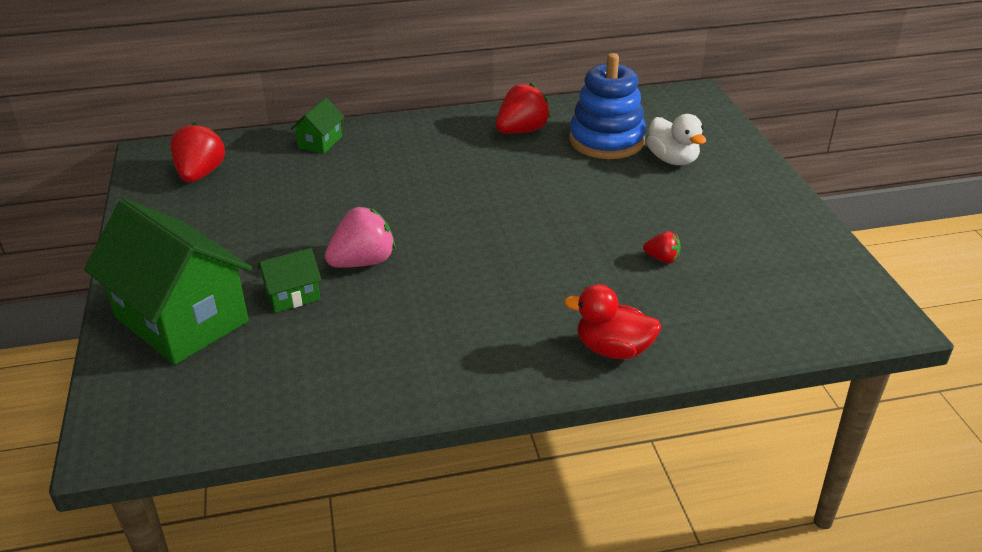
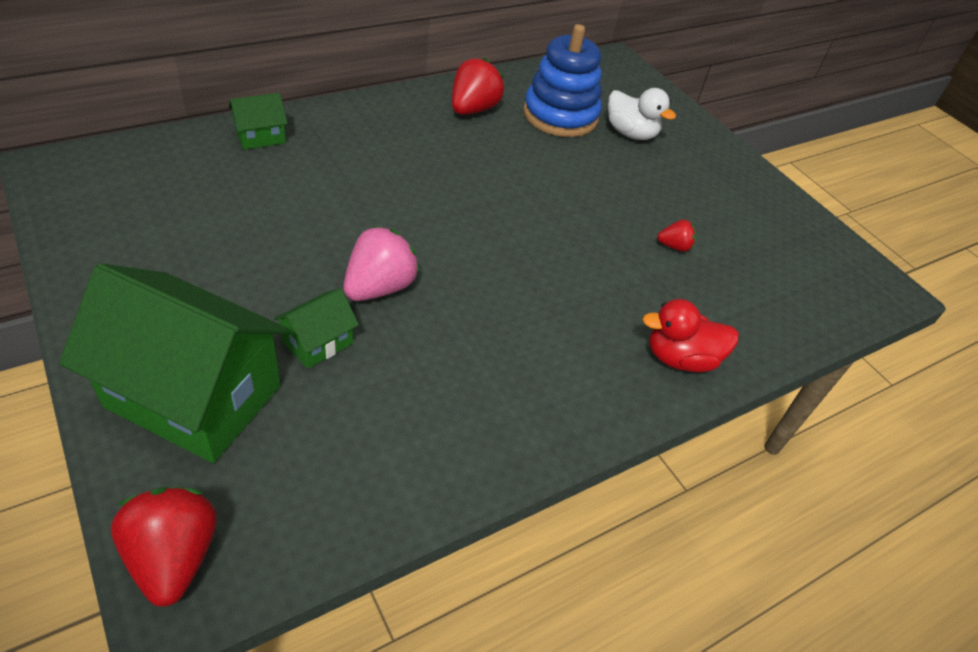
camera: 25 degrees left, 10 degrees up
(200, 174) = (130, 190): red strawberry -> red strawberry (174, 557)
(320, 142) = (260, 137): green house -> green house turned 60 degrees clockwise

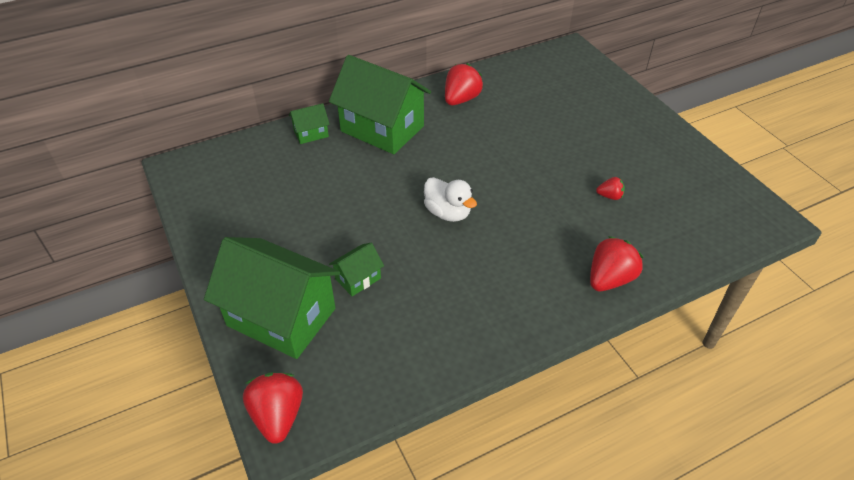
camera: 10 degrees right, 0 degrees up
(363, 138) = (382, 129): none -> green house
(379, 287) = (397, 238): pink strawberry -> none
(560, 116) = (526, 99): blue stacking toy -> none
(630, 133) = (580, 109): white duck -> white duck (448, 213)
(680, 358) = (609, 279): red duck -> red strawberry

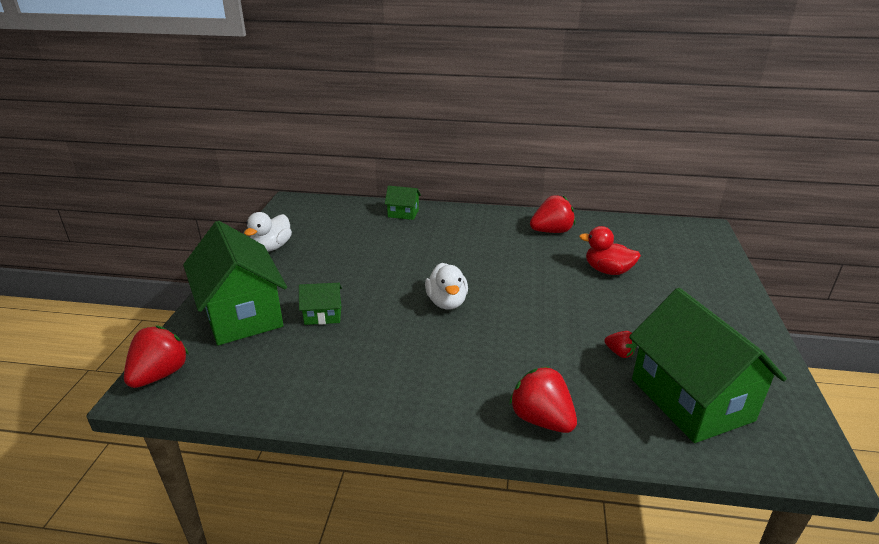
camera: 35 degrees right, 15 degrees down
(221, 231) = (271, 247): none -> white duck
(382, 129) = (460, 228): green house -> green house (691, 399)
(538, 122) = (607, 271): none -> red duck
(609, 279) = (541, 419): red strawberry -> red strawberry turned 120 degrees counterclockwise

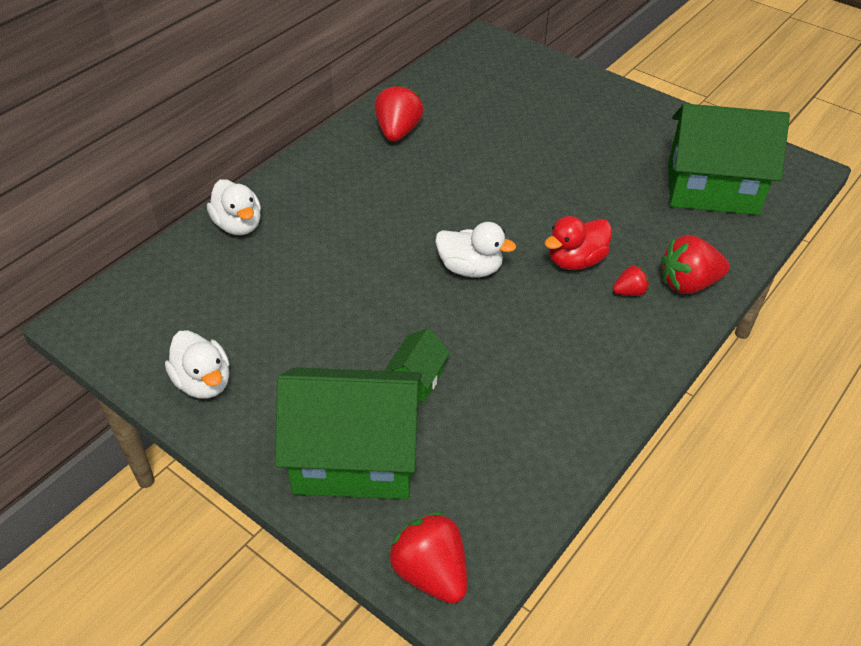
camera: 60 degrees left, 15 degrees up
(403, 213) = (238, 225): green house -> white duck
(607, 271) = (504, 135): red duck -> red duck (576, 261)
(619, 353) = (632, 194): red strawberry -> red strawberry (629, 292)

